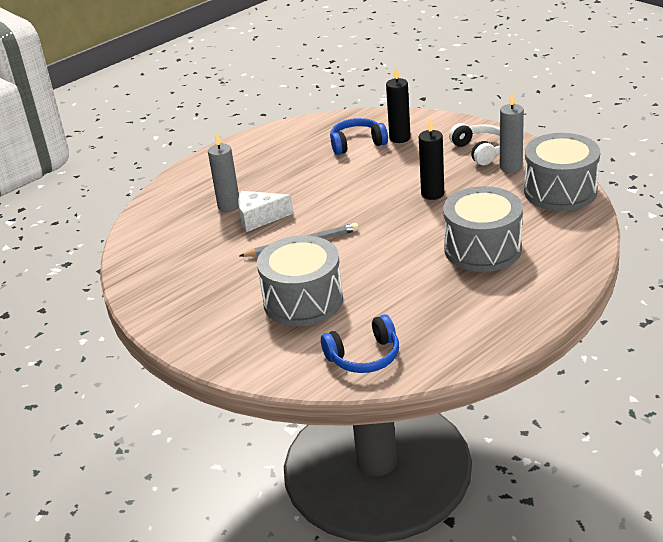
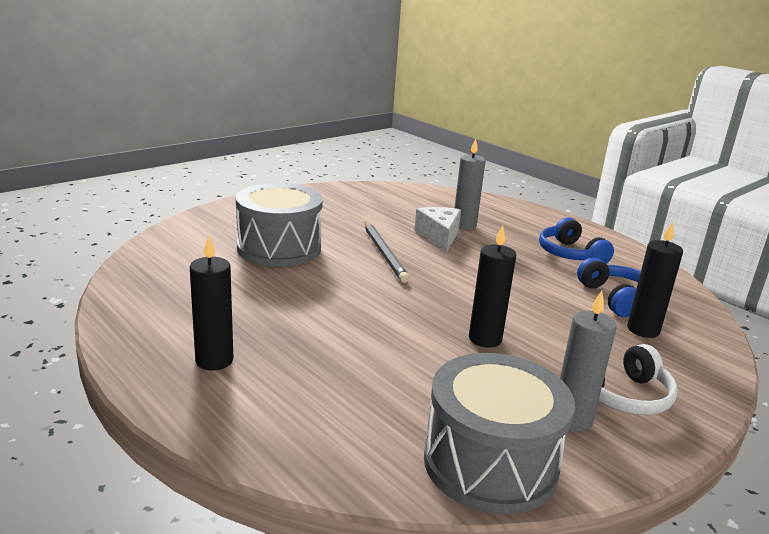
camera: 85 degrees right, 10 degrees down
(364, 356) = (165, 269): blue headphones -> blue headphones (570, 254)
(482, 249) = (334, 361): grey drum -> none
(501, 297) = (214, 360): none -> black candle

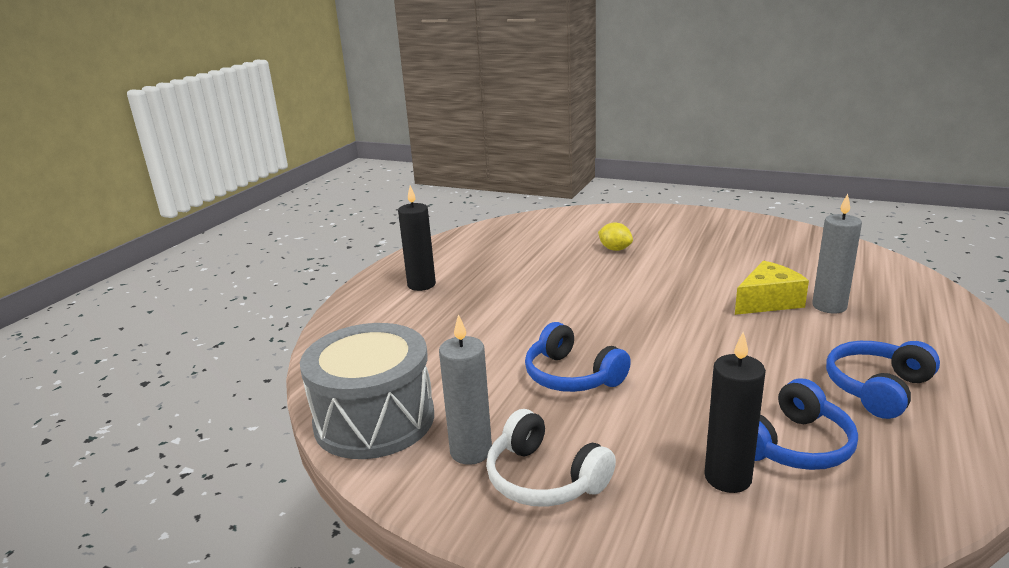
camera: 70 degrees right, 0 degrees up
(279, 248) = (615, 249): grey drum -> yellow lemon
(384, 253) = (678, 288): grey pencil -> none
(439, 237) = (768, 301): white cheese -> yellow cheese
(485, 339) = (572, 376): black candle -> blue headphones

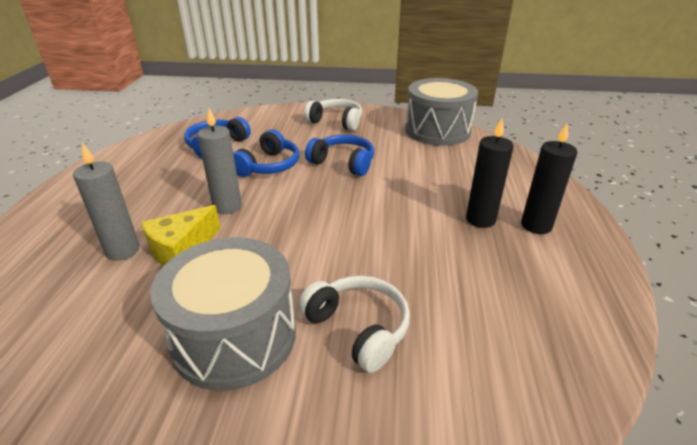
camera: 160 degrees right, 10 degrees up
(471, 451) = (376, 126): grey candle -> grey candle (227, 207)
(615, 249) = (358, 328): yellow lemon -> white headphones
(700, 253) = (234, 337): none -> grey drum
(727, 478) = (253, 131): black candle -> black candle (480, 219)
(877, 388) = (146, 179): blue headphones -> blue headphones (269, 166)

